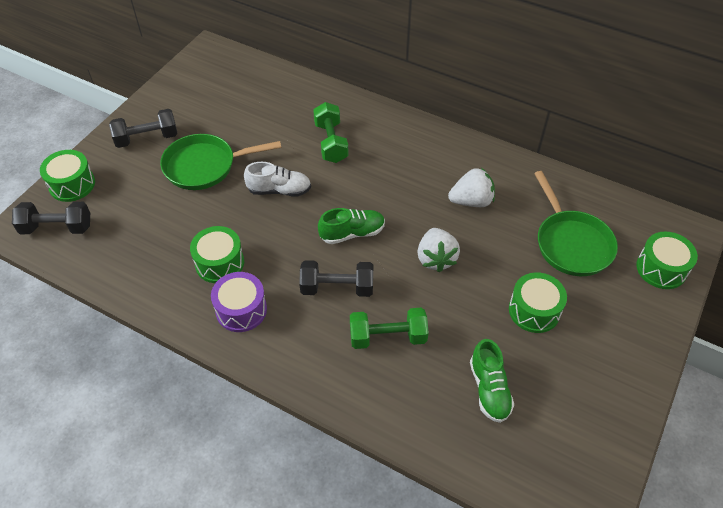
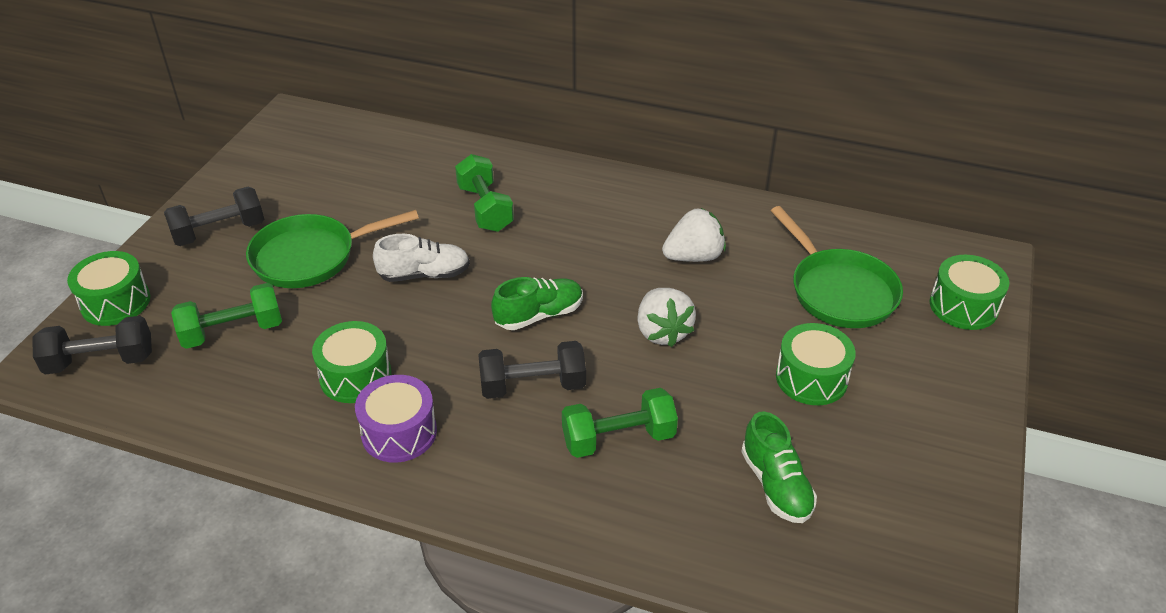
camera: 10 degrees left, 10 degrees down
(144, 217) = (233, 331): none -> green dumbbell

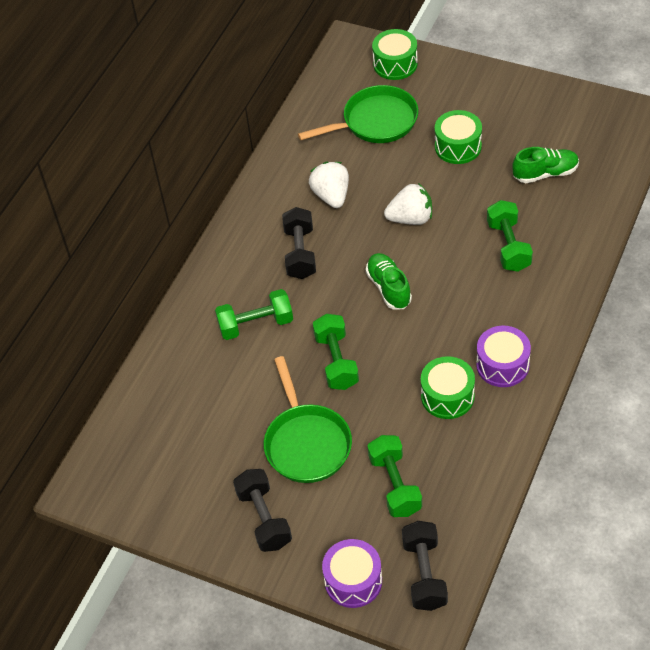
camera: 80 degrees left, 10 degrees up
(115, 302) = (353, 581): green drum -> purple drum
(424, 274) = (336, 361): white shoe -> green dumbbell
(532, 386) = (460, 291): black dumbbell -> black dumbbell (300, 253)

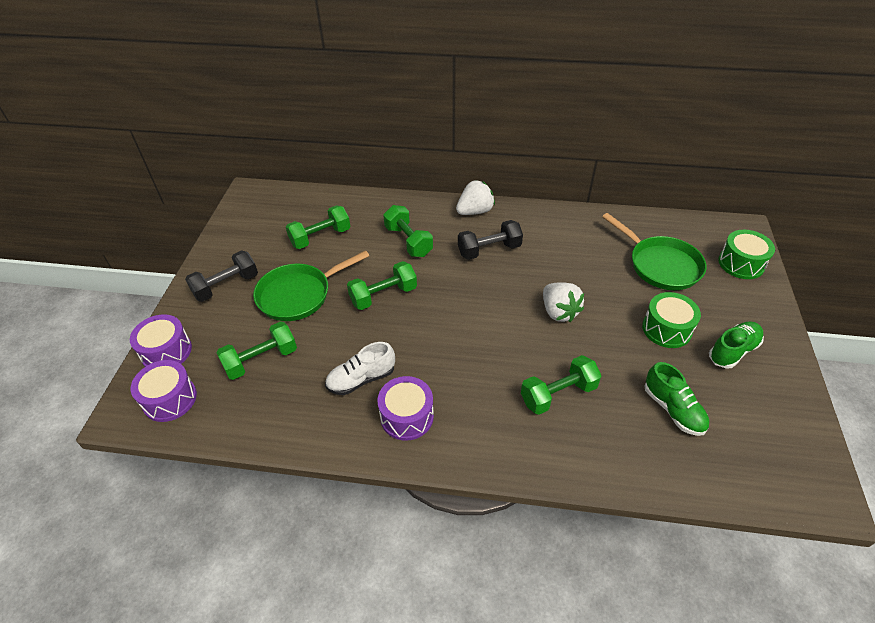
camera: 70 degrees right, 5 degrees down
(212, 412) = (320, 237): none -> green dumbbell
(331, 196) = (559, 255): white strawberry -> white strawberry (475, 211)
(389, 288) = (472, 313): green shoe -> green shoe (733, 351)
(424, 574) = (170, 399): black dumbbell -> purple drum
(447, 396) = (361, 379): green drum -> white shoe

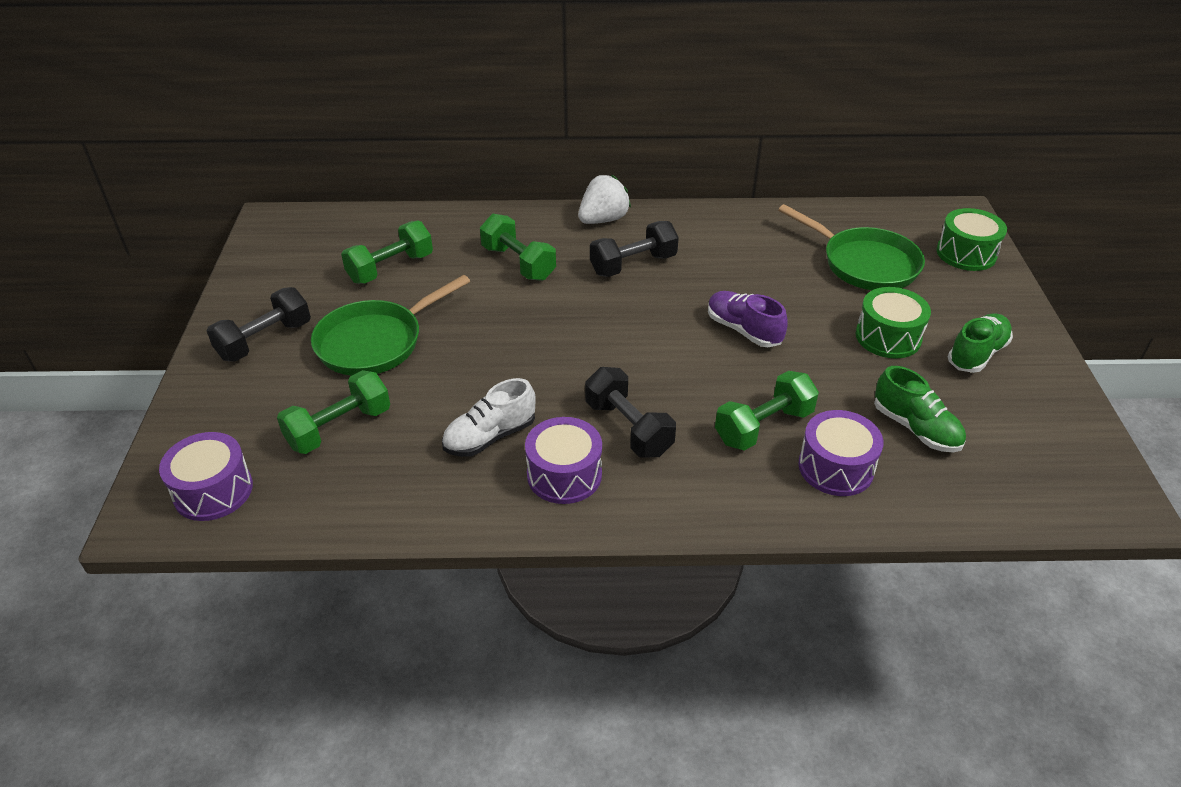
camera: 10 degrees left, 5 degrees down
(166, 351) = (193, 431): purple drum -> purple drum (836, 467)
(383, 295) = (498, 332): green dumbbell -> none
(459, 384) = (628, 428): none -> black dumbbell
(559, 312) = (743, 330): white strawberry -> purple shoe

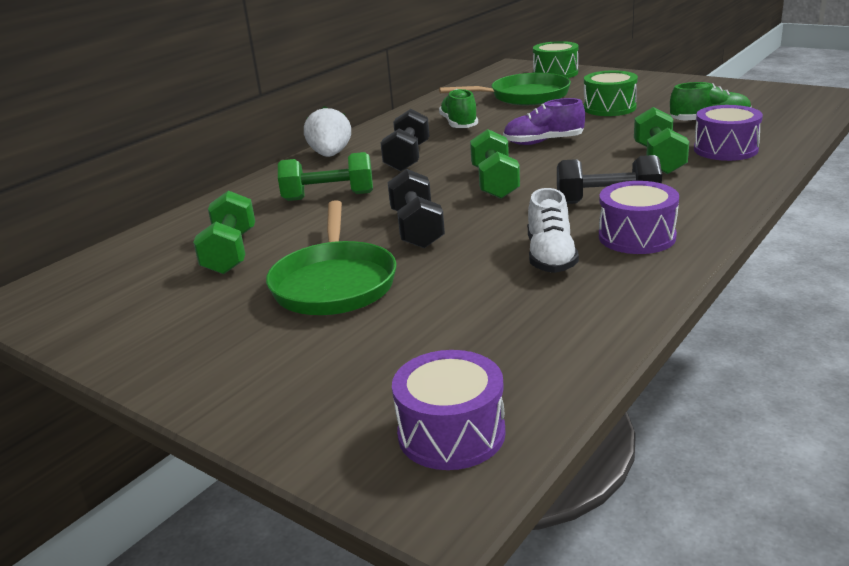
camera: 50 degrees left, 15 degrees down
(265, 340) = (229, 346): black dumbbell -> black dumbbell (417, 229)
(339, 428) = (442, 329): green dumbbell -> green dumbbell (495, 183)
(976, 354) = (656, 93): green shoe -> green shoe (459, 124)

